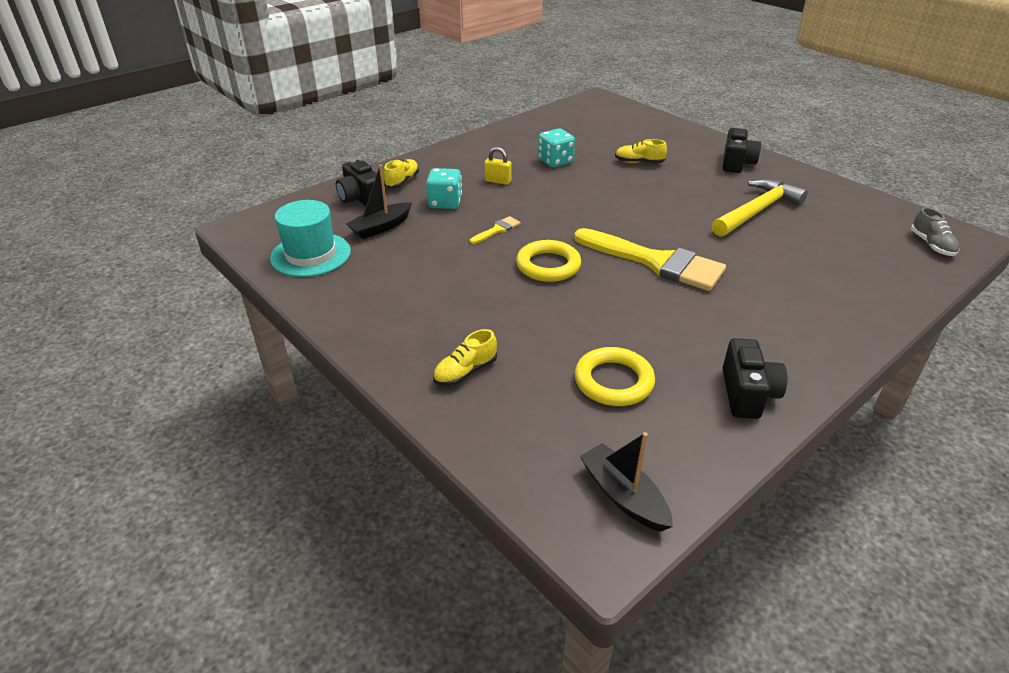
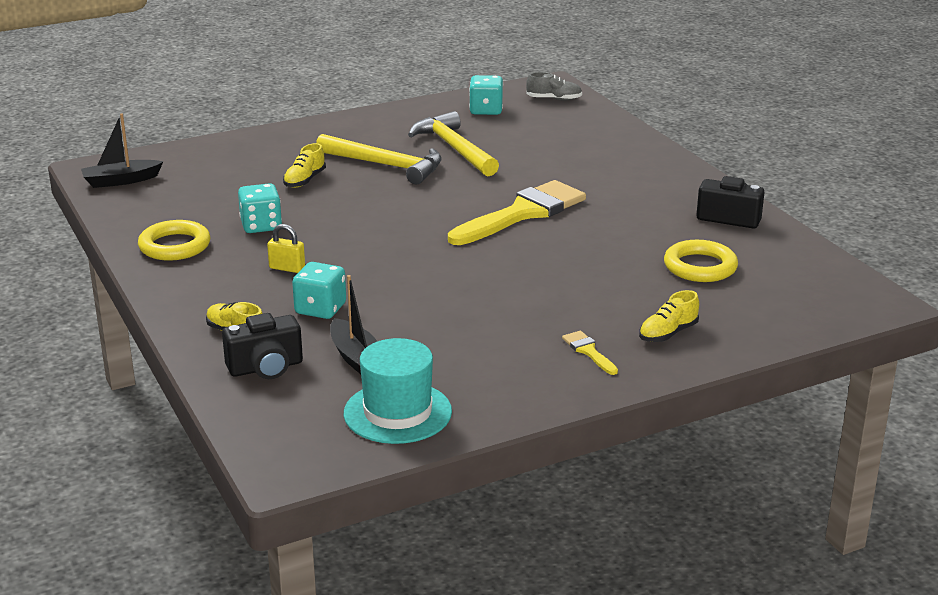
camera: 75 degrees left, 10 degrees down
(465, 372) = (668, 333): yellow shoe -> yellow shoe turned 75 degrees clockwise
(497, 230) = (410, 284): yellow brush -> yellow brush (588, 351)
(498, 181) = (287, 268): yellow padlock -> yellow padlock turned 75 degrees clockwise
(548, 265) = (501, 267): yellow ring -> yellow ring (175, 246)
(623, 496) = (833, 287): black boat -> black boat (121, 181)
(694, 188) = (386, 165): none -> yellow hammer
(736, 163) = (348, 134): black camera -> none
(857, 213) = (486, 110): none -> turquoise dice

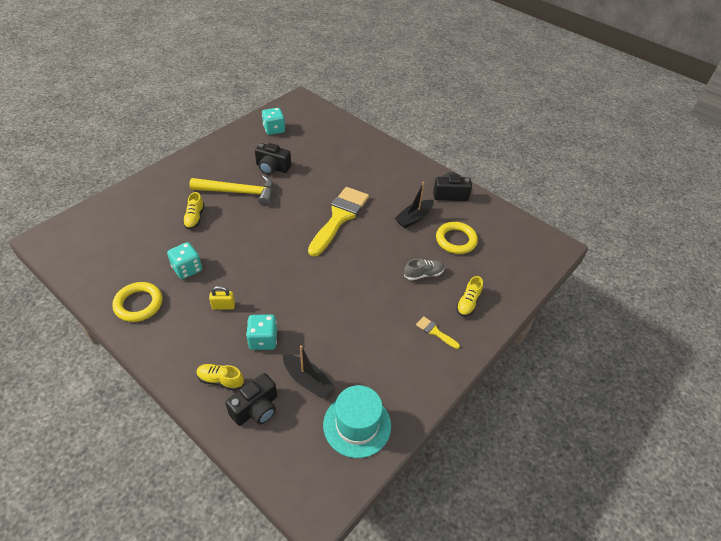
camera: 25 degrees left, 20 degrees up
(121, 181) = (70, 247): black boat -> black boat (414, 218)
(454, 148) = (272, 168): yellow hammer -> black camera
(554, 99) = (308, 112): grey shoe -> grey shoe (423, 274)

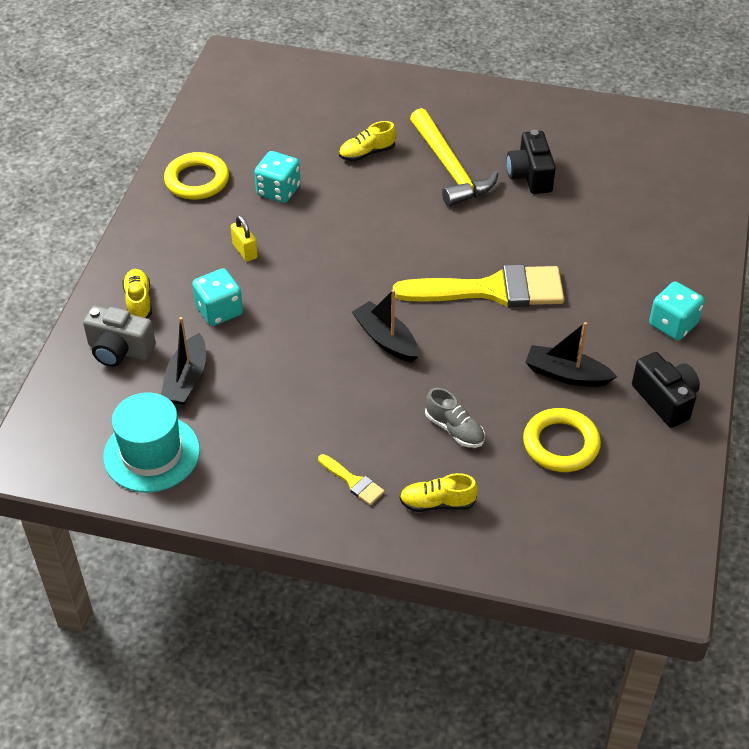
camera: 65 degrees right, 0 degrees up
(256, 409) = (119, 350): black camera -> grey camera
(274, 129) = (616, 138): turquoise dice -> turquoise dice (673, 324)
(343, 273) = (386, 339): none -> black boat
(435, 332) = (353, 482): yellow brush -> yellow brush turned 120 degrees clockwise

